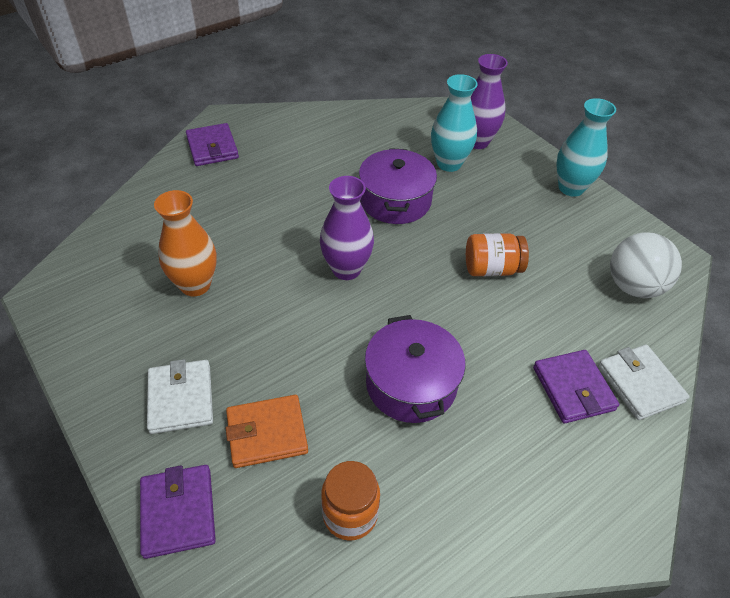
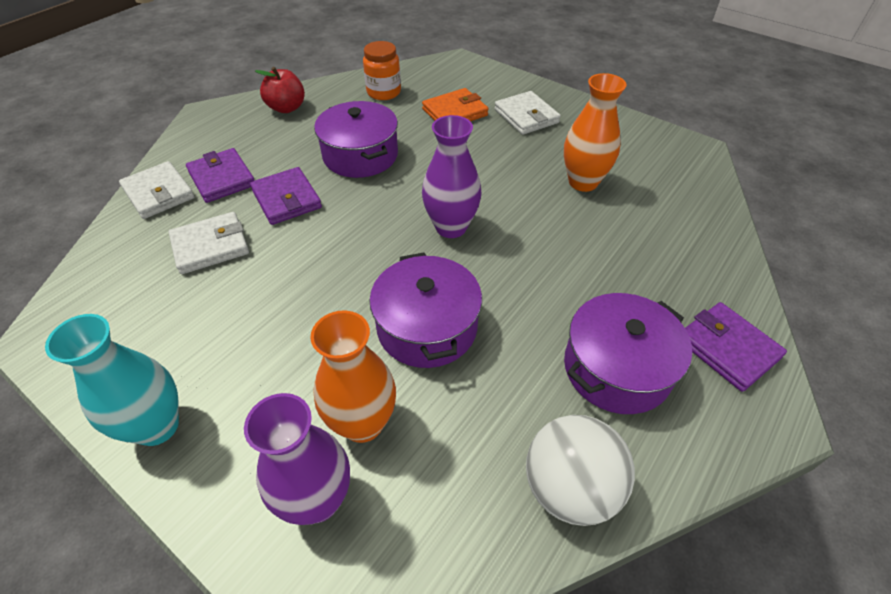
camera: 165 degrees right, 0 degrees up
(178, 512) = (484, 77): purple wallet -> purple wallet (286, 199)
(287, 154) = (616, 368): none -> purple pot
(449, 163) = (362, 423): turquoise vase -> orange vase
(491, 269) = (291, 264): orange jar -> none
(503, 515) = (286, 108): none -> red apple
(566, 303) = (210, 246): none -> white wallet
(633, 286) = (123, 282): white ball -> white ball (569, 488)

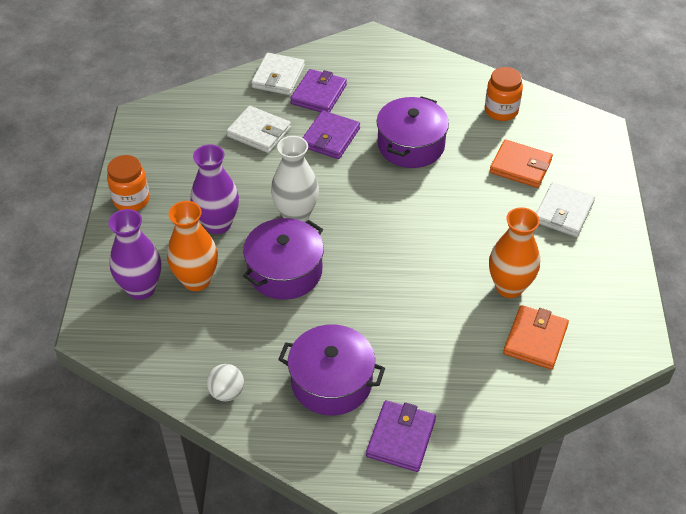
camera: 55 degrees right, 0 degrees up
(157, 426) = (131, 200): turquoise vase -> orange jar
(286, 108) = (423, 72): red apple -> none
(358, 277) = (296, 215): none -> white vase
(451, 227) = (383, 236): purple vase -> purple vase (218, 224)
(569, 488) = (227, 392): white ball -> white ball, size x0.57
(654, 197) = (535, 339): none -> orange wallet

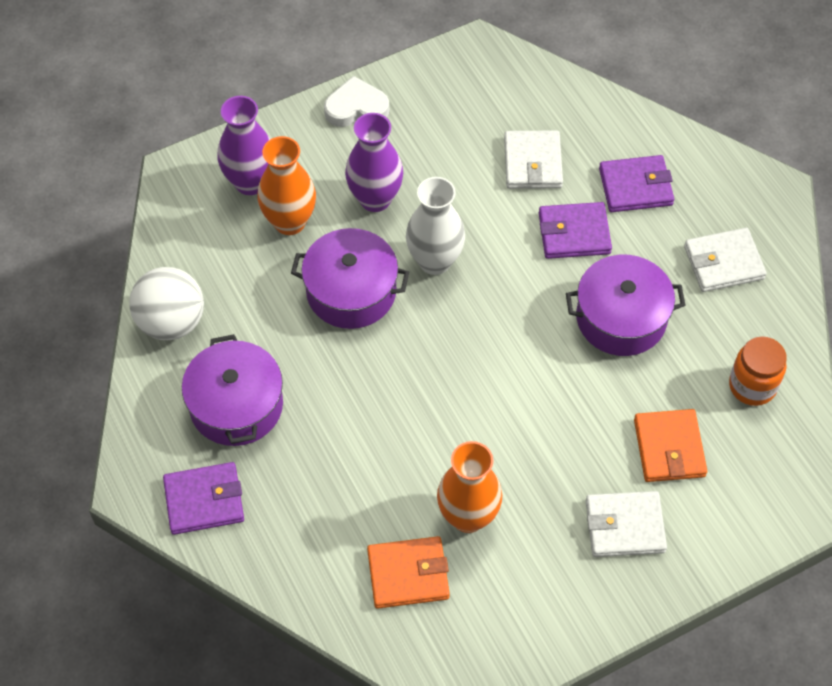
camera: 60 degrees right, 10 degrees up
(131, 200) = (356, 108): orange jar -> white heart
(227, 392) = (171, 322): white ball -> white ball, size x1.76
(278, 77) = (634, 133): white wallet -> white wallet (723, 262)

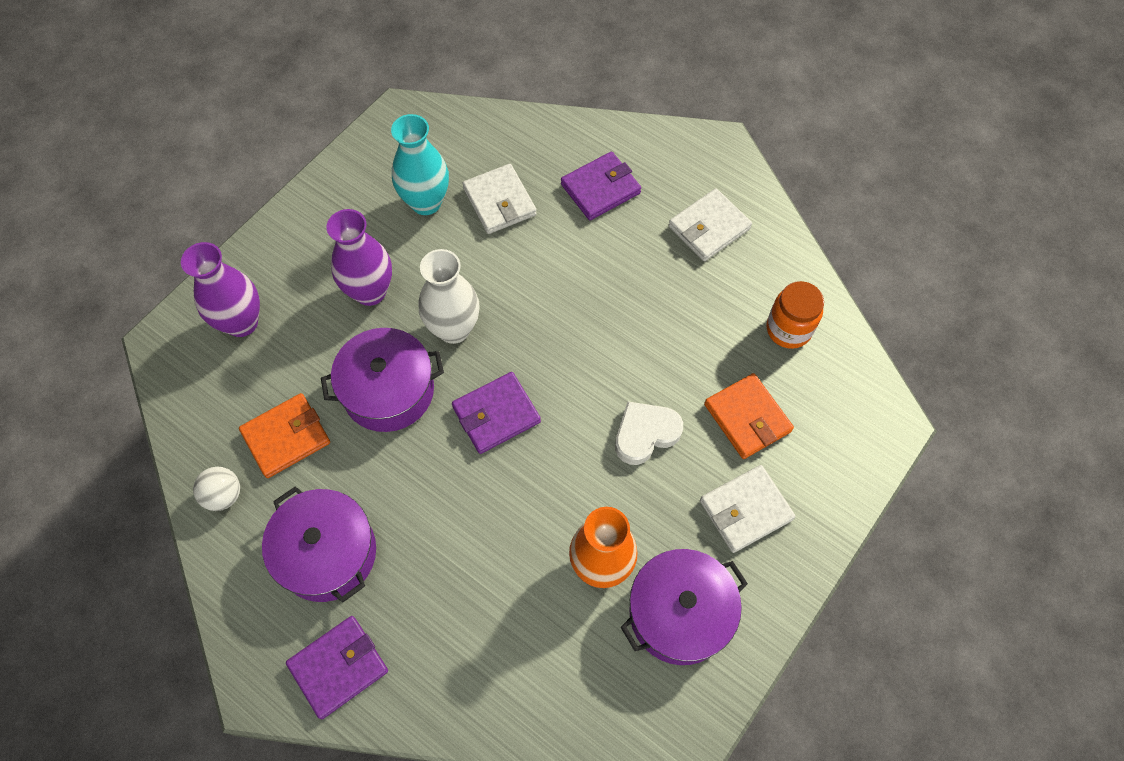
camera: 25 degrees left, 5 degrees up
(171, 322) = (224, 495): white ball -> white ball, size x0.57
(289, 222) = (298, 346): orange vase -> none
(356, 108) = (313, 212): white heart -> white heart (645, 434)
(408, 574) = (573, 651): orange wallet -> orange wallet (286, 437)
(463, 138) = (426, 202): none -> turquoise vase
(574, 233) = (567, 252): purple wallet -> purple wallet (496, 414)
(621, 318) = (646, 314): purple pot -> purple pot (679, 613)

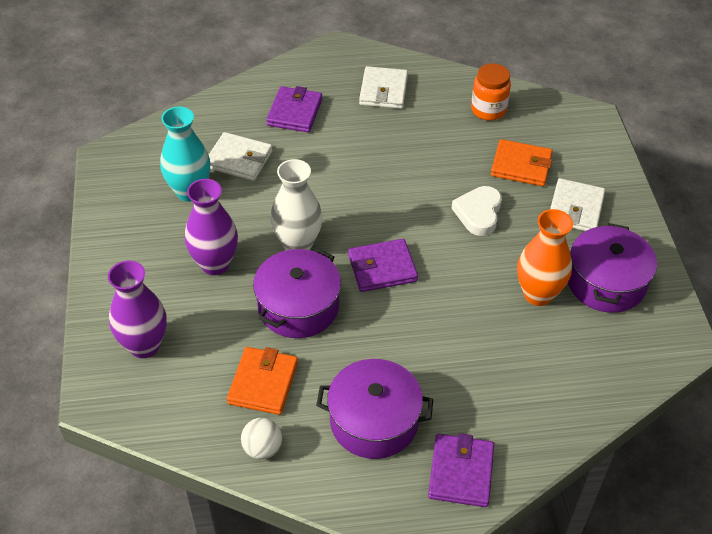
camera: 45 degrees left, 15 degrees down
(496, 414) = (382, 268): purple wallet -> purple wallet turned 60 degrees clockwise

